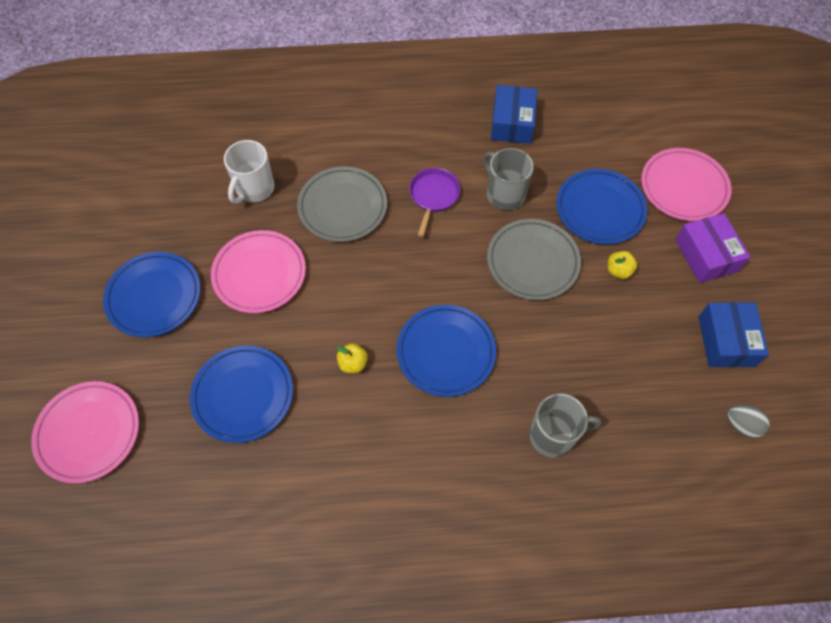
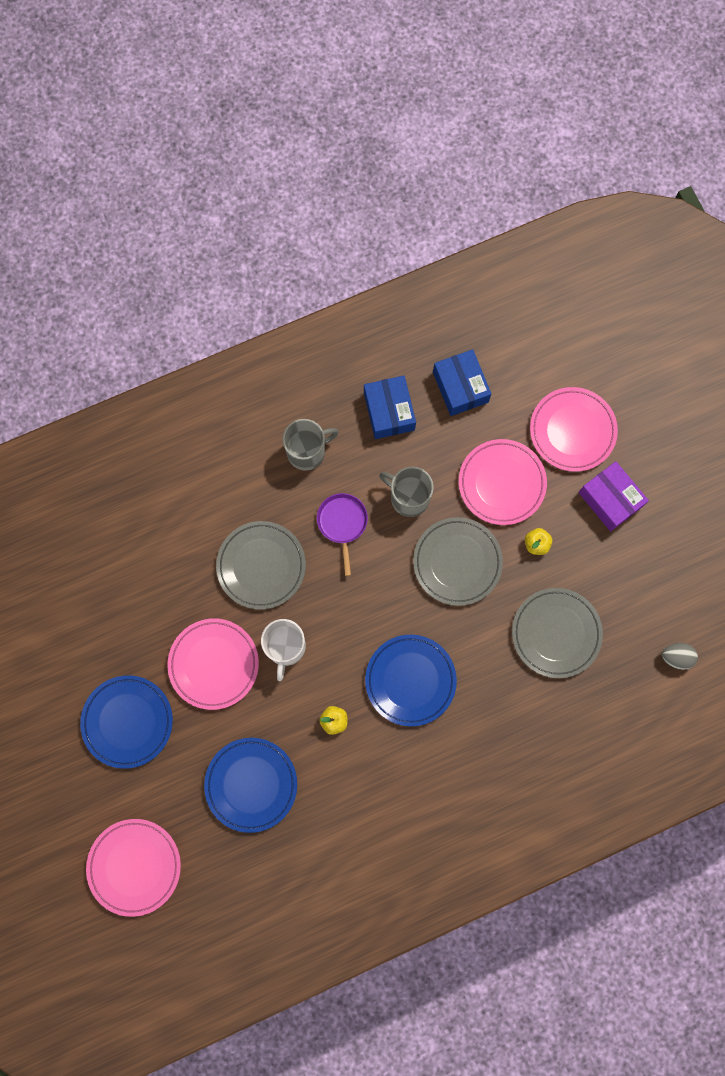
camera: 20 degrees left, 15 degrees up
(254, 189) = (168, 576): white mug -> white mug (285, 647)
(553, 435) = (525, 723): grey mug -> grey mug (307, 451)
(600, 209) = (501, 483): blue plate -> pink plate
(614, 358) = (556, 633): none -> grey plate
(726, 341) = (646, 582): blue box -> blue box (460, 387)

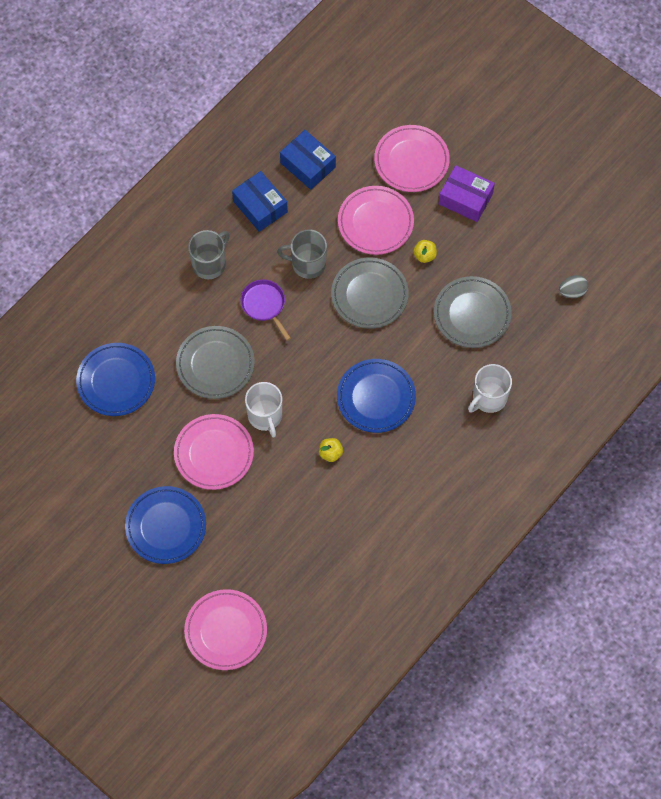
camera: 25 degrees left, 10 degrees down
(251, 784) = (288, 529): blue plate -> blue plate (116, 381)
(529, 737) = (488, 398): none -> white mug

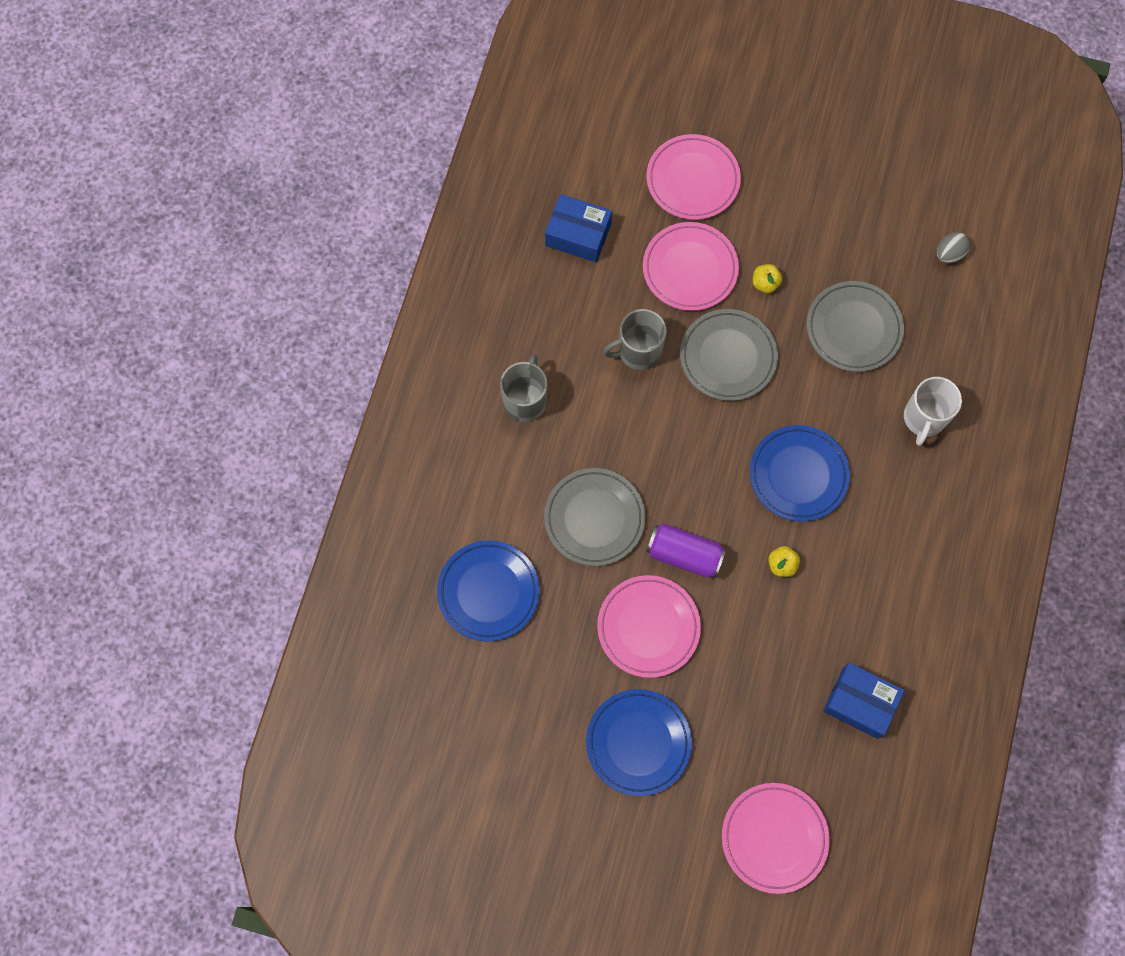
camera: 25 degrees left, 5 degrees up
(260, 206) = (549, 307): blue box -> blue box (860, 703)
(264, 305) = (614, 422): purple pan -> none
(265, 416) = (684, 555): white mug -> purple can
(465, 199) = (776, 198): purple box -> none

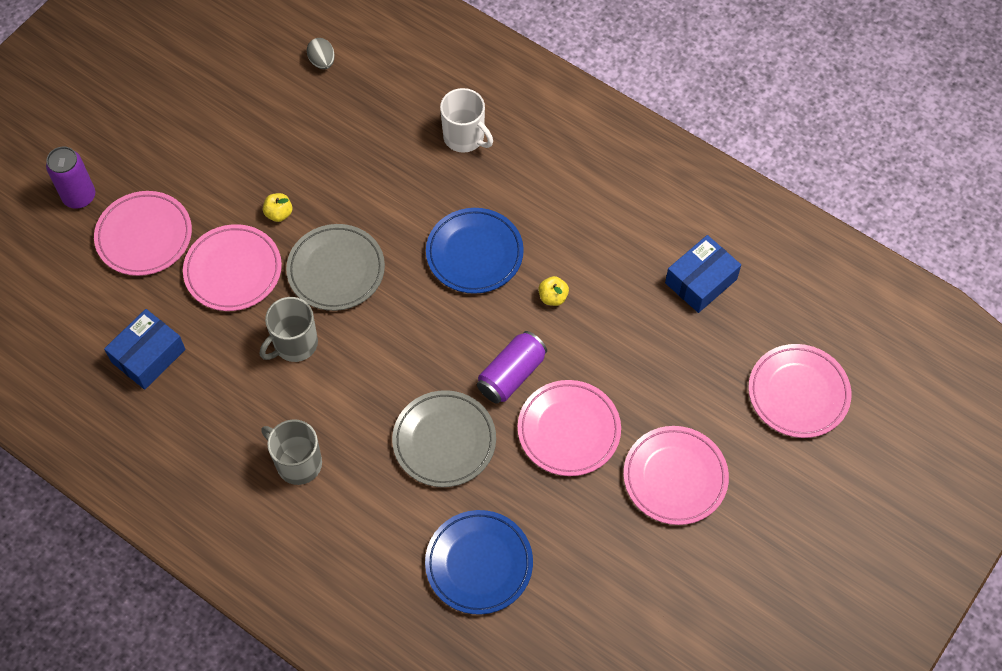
camera: 70 degrees left, 10 degrees down
(638, 351) = (294, 344): grey mug -> grey mug turned 45 degrees clockwise
(638, 743) = (675, 477): blue plate -> pink plate
(709, 109) = (79, 196): none -> purple can
(853, 329) = (356, 160): grey plate -> none

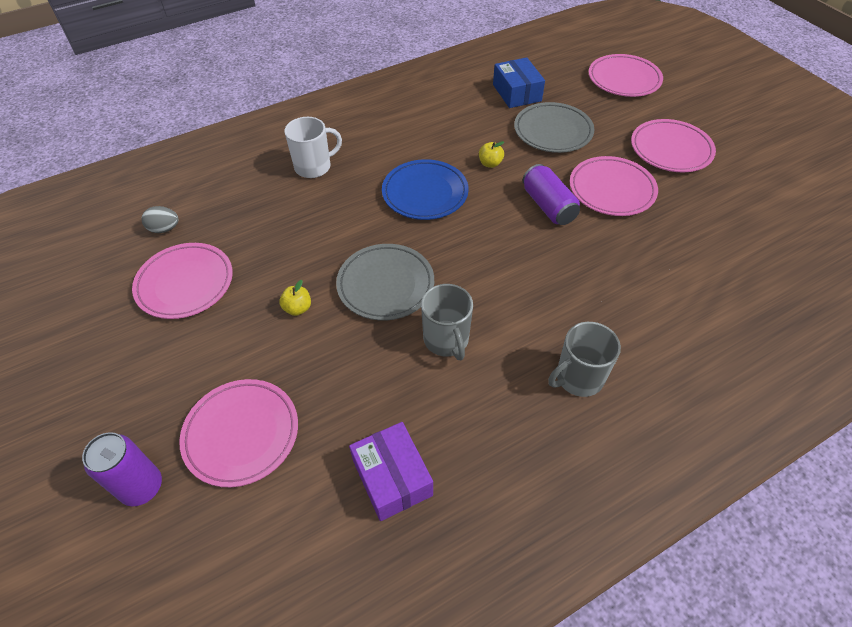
camera: 65 degrees left, 10 degrees down
(148, 356) = (392, 477): blue box -> purple box
(233, 271) = (336, 365): pink plate -> pink plate (185, 284)
(444, 441) = (594, 264): grey plate -> grey plate (553, 131)
(479, 564) = (719, 278): blue plate -> none

